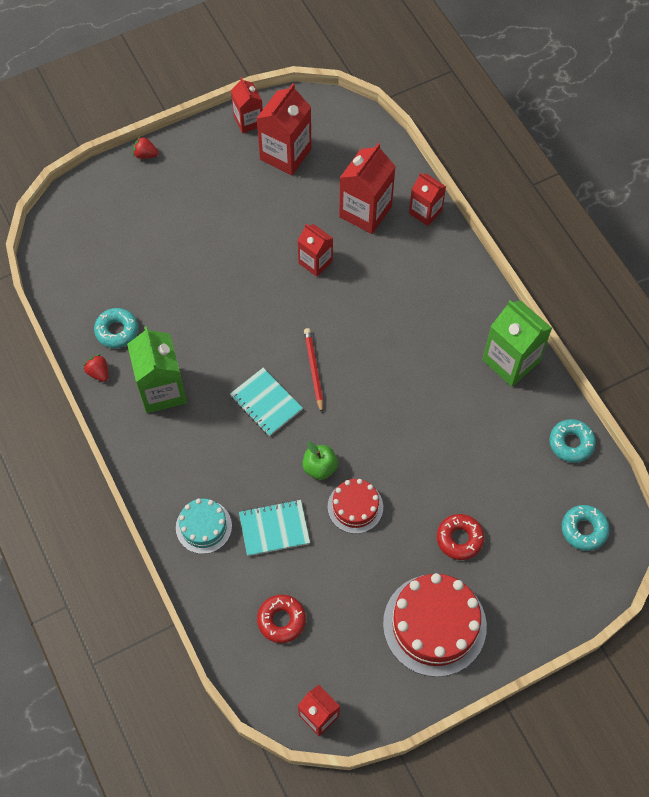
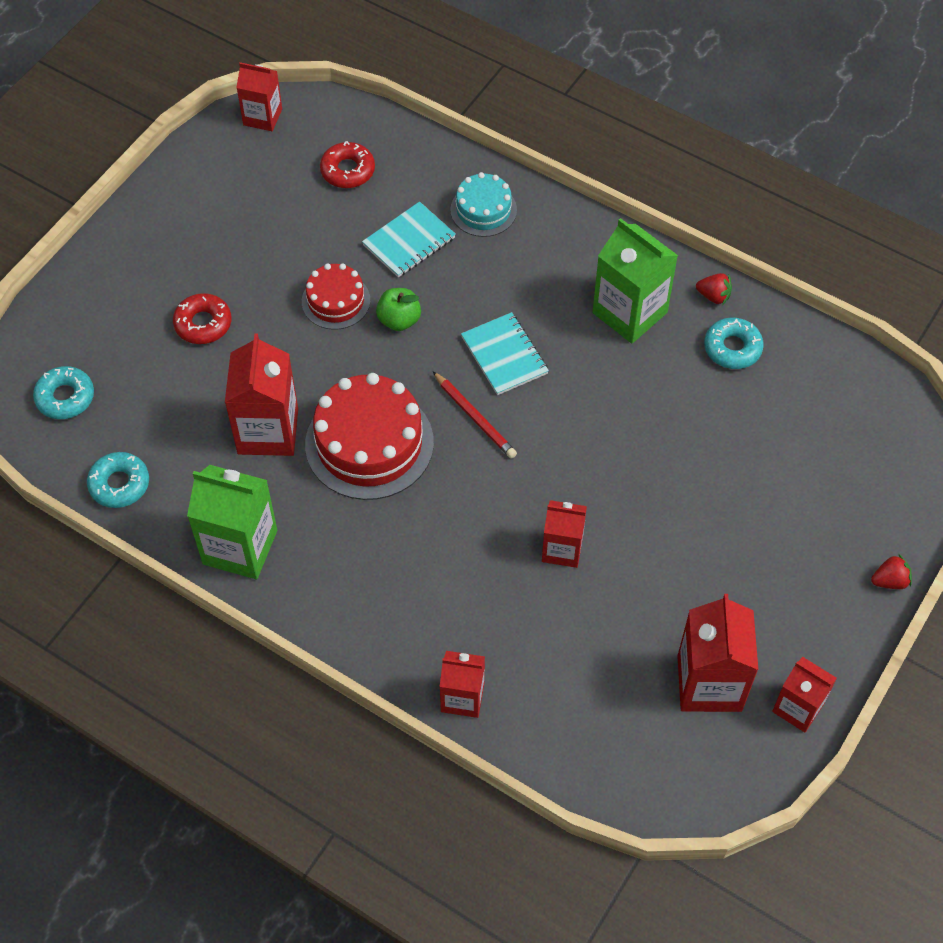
camera: 150 degrees right, 5 degrees down
(266, 403) = (504, 355): turquoise notebook -> turquoise notebook turned 45 degrees clockwise
(365, 211) = (543, 654): red carton -> red carton (268, 431)
(434, 625) = (189, 236): red cake -> red cake (369, 443)

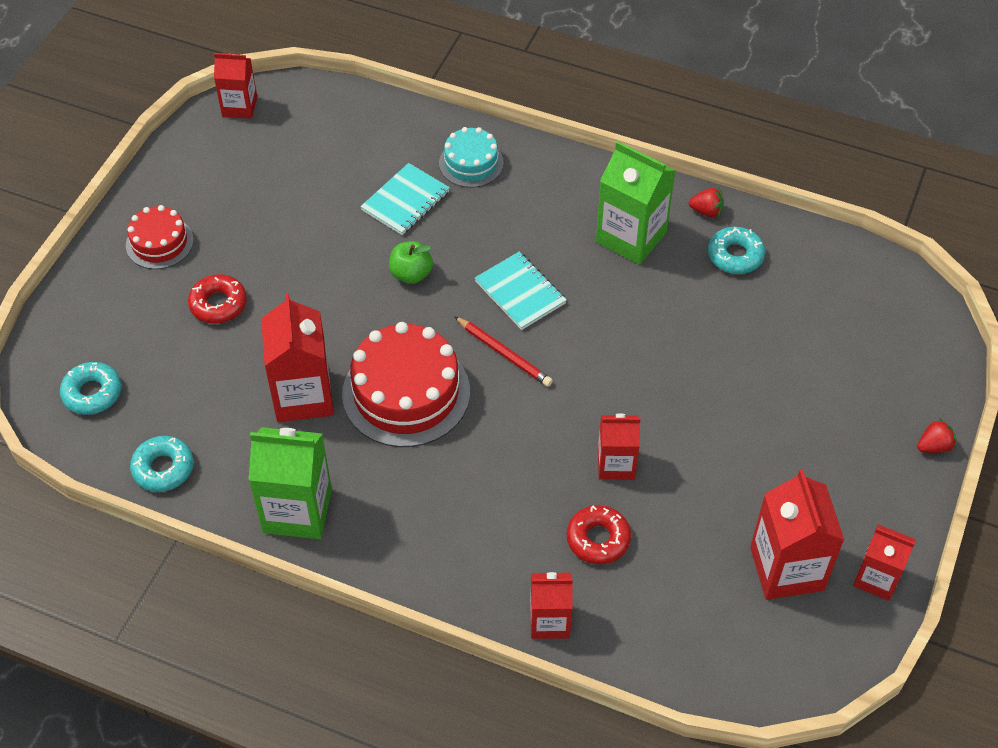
camera: 10 degrees left, 5 degrees down
(336, 301) = (345, 265): red cake -> red cake (159, 243)
(347, 170) = (332, 144): red donut -> red donut (598, 539)

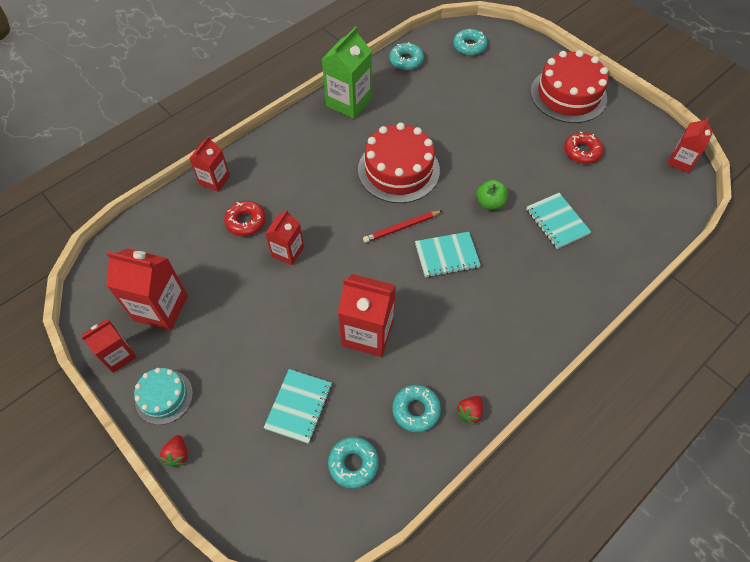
camera: 115 degrees right, 5 degrees up
(159, 243) = (568, 95): red cake -> red cake, size x1.78
(218, 304) = (508, 108): red donut -> red donut (582, 151)
(303, 396) = (422, 125): red carton -> red carton (368, 333)
(471, 163) = (580, 273): turquoise cake -> turquoise cake (164, 396)
(631, 237) = (466, 345): green carton -> none
(804, 359) = (299, 406): none -> turquoise notebook
(827, 287) = (353, 463): none -> turquoise donut

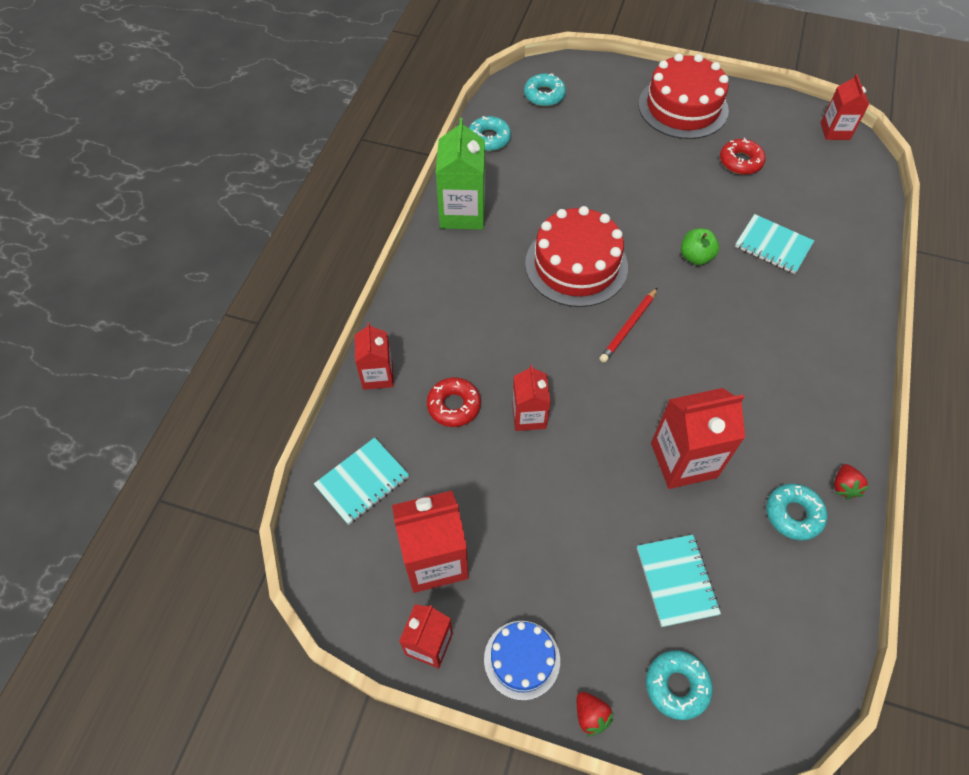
camera: 30 degrees left, 0 degrees up
(164, 396) = (522, 659): turquoise cake -> blue cake
(353, 463) = (778, 608): turquoise donut -> turquoise donut (677, 686)
(447, 256) = (697, 334): turquoise notebook -> turquoise notebook (362, 482)

